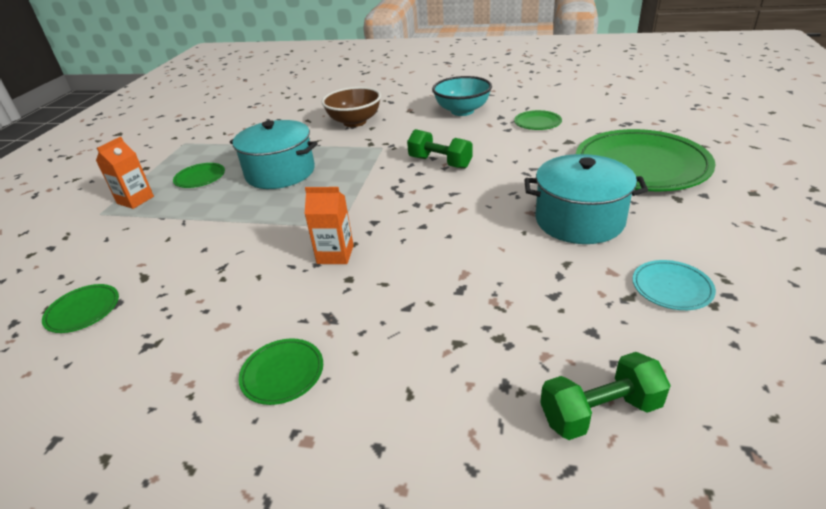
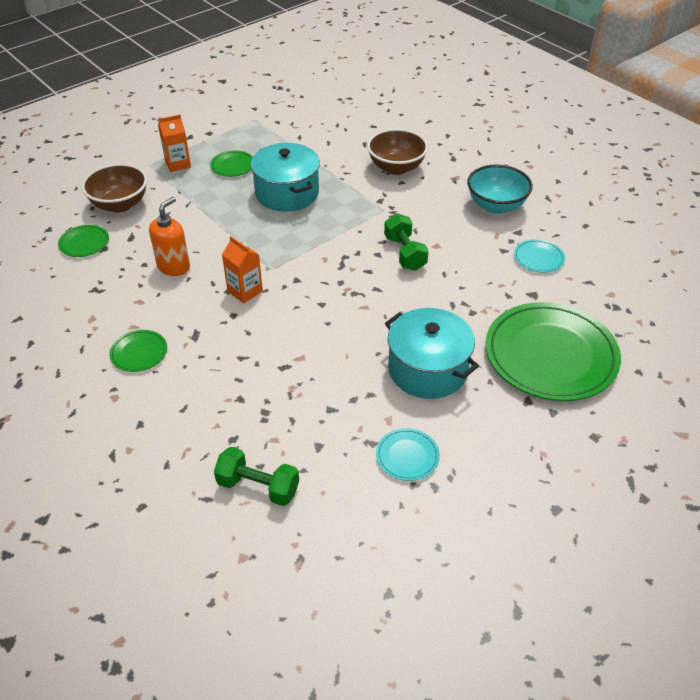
camera: 35 degrees right, 10 degrees up
(97, 257) = (120, 204): none -> brown bowl
(229, 275) = (174, 266): none -> orange soap dispenser
(537, 123) = (538, 258): green plate -> turquoise plate

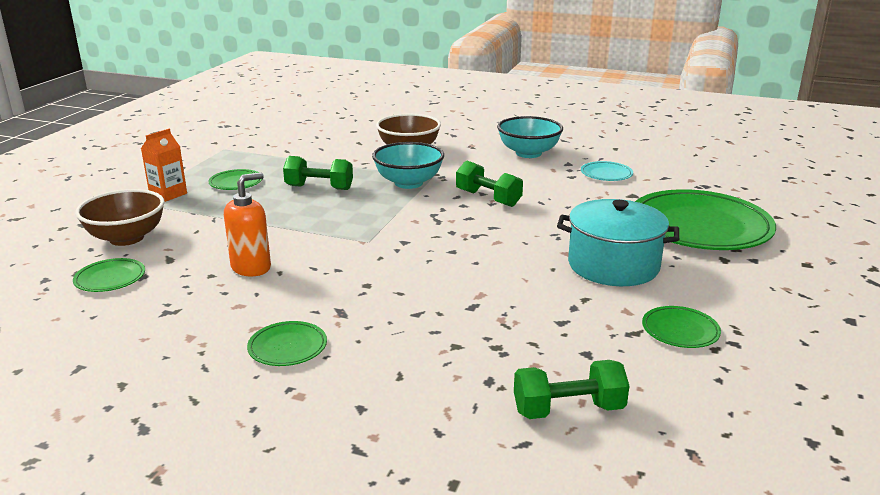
camera: 30 degrees left, 20 degrees down
(174, 266) = (251, 267): orange soap dispenser -> orange soap dispenser turned 45 degrees clockwise
(245, 291) = (358, 264): orange carton -> none
(287, 193) = (319, 188): turquoise pot -> green dumbbell
(359, 211) = (408, 183): none -> turquoise bowl
(407, 456) = (680, 330): turquoise plate -> green plate

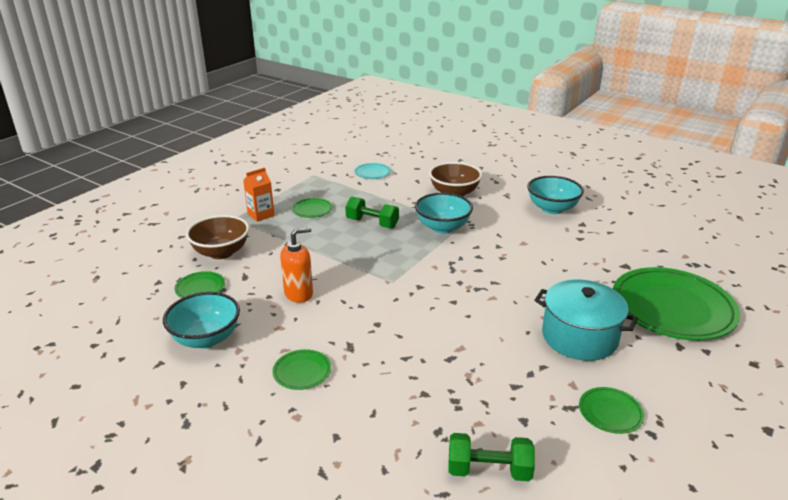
camera: 15 degrees right, 5 degrees up
(138, 331) = (206, 338): none -> turquoise bowl
(488, 198) = (501, 252): green dumbbell -> none
(606, 174) = (611, 239): turquoise plate -> turquoise plate (372, 173)

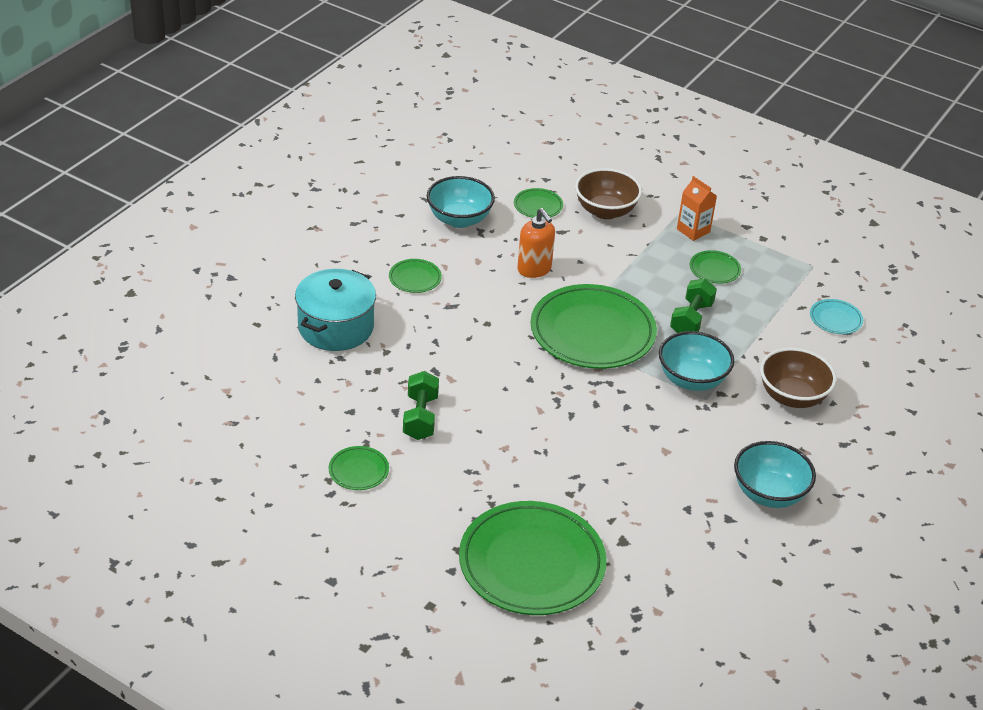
camera: 85 degrees right, 10 degrees up
(388, 267) = (592, 332): none -> green plate
(489, 470) = (295, 384): green dumbbell -> green dumbbell (420, 417)
(579, 337) = (472, 469): turquoise pot -> turquoise pot (336, 327)

